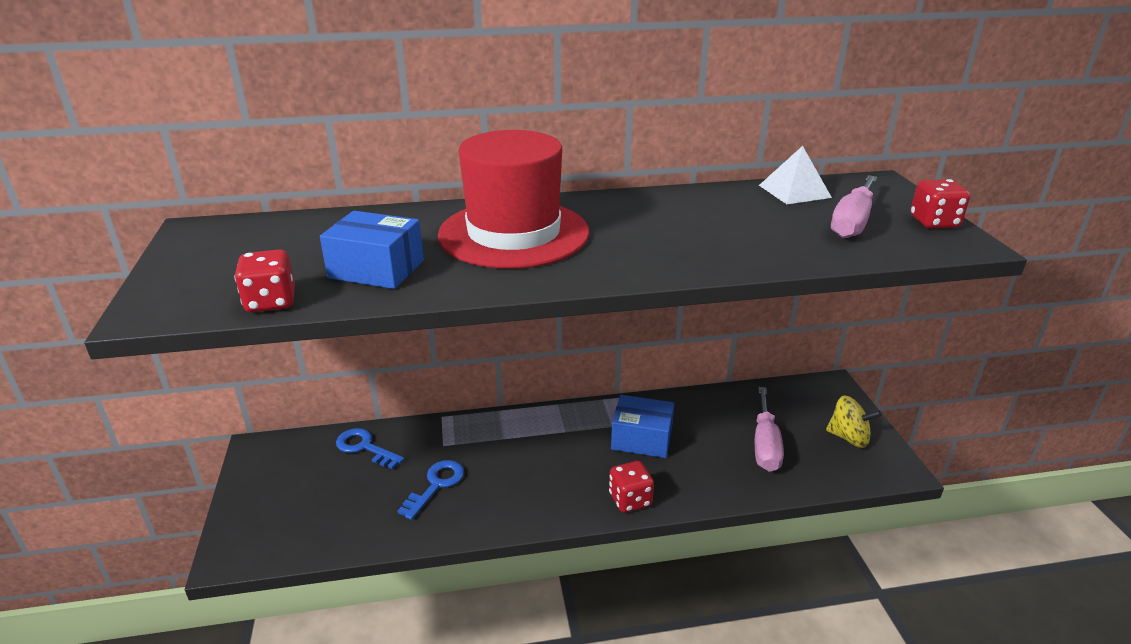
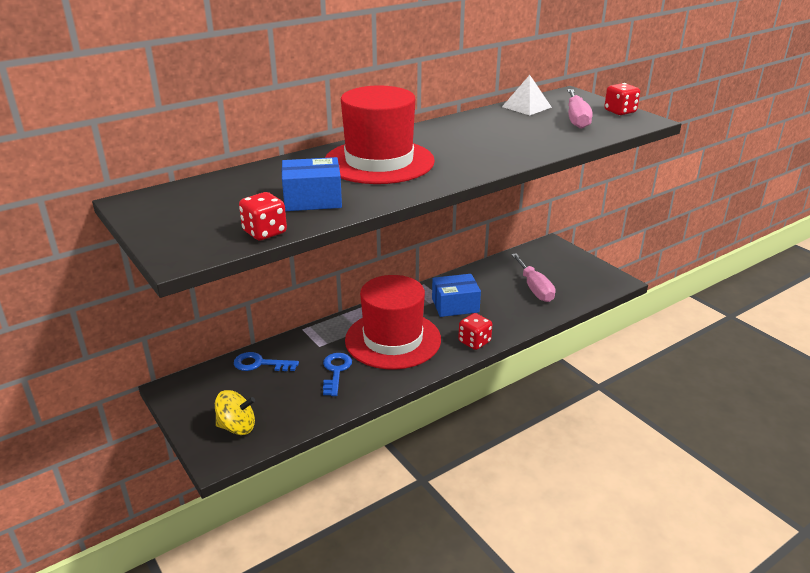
camera: 25 degrees left, 0 degrees up
(531, 463) = (393, 340): none -> red hat
(848, 437) = (580, 271): yellow spinning top -> yellow spinning top (237, 427)

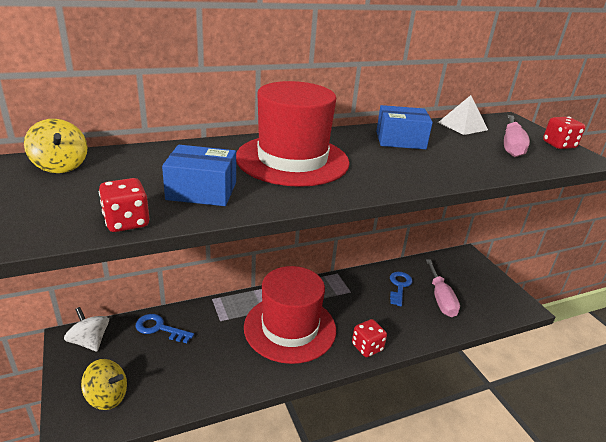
camera: 10 degrees right, 0 degrees up
(166, 199) = (60, 166): none -> yellow spinning top
(193, 387) = (89, 341): none -> white spinning top
(336, 371) = (224, 352): blue key -> blue key (399, 286)
(455, 305) = (360, 302): blue box -> blue box (400, 140)

